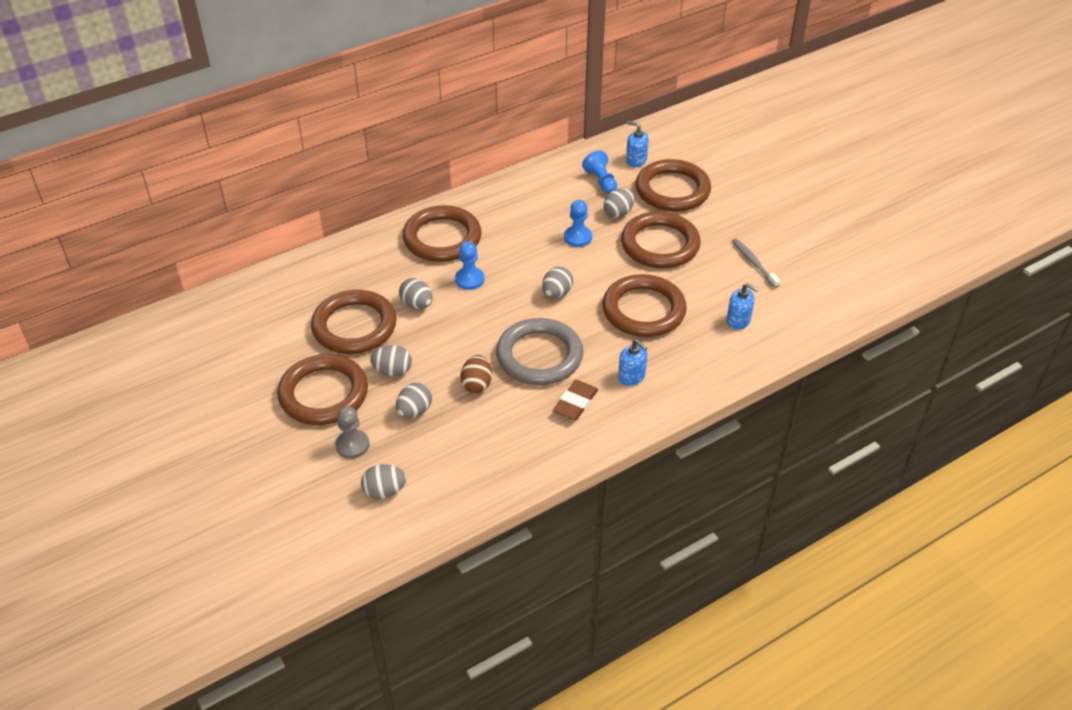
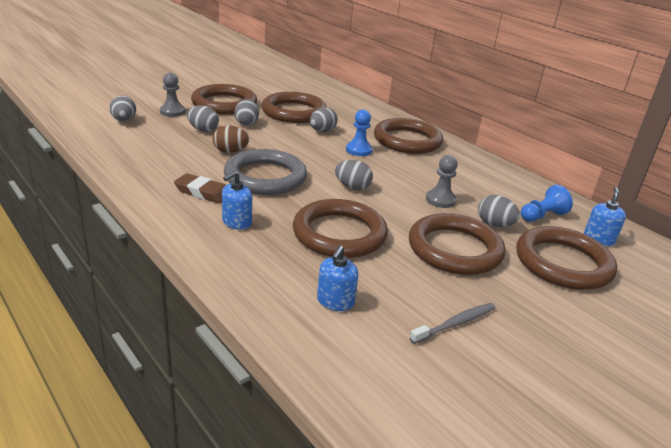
camera: 80 degrees right, 15 degrees down
(578, 237) = (440, 200): blue pawn -> grey pawn

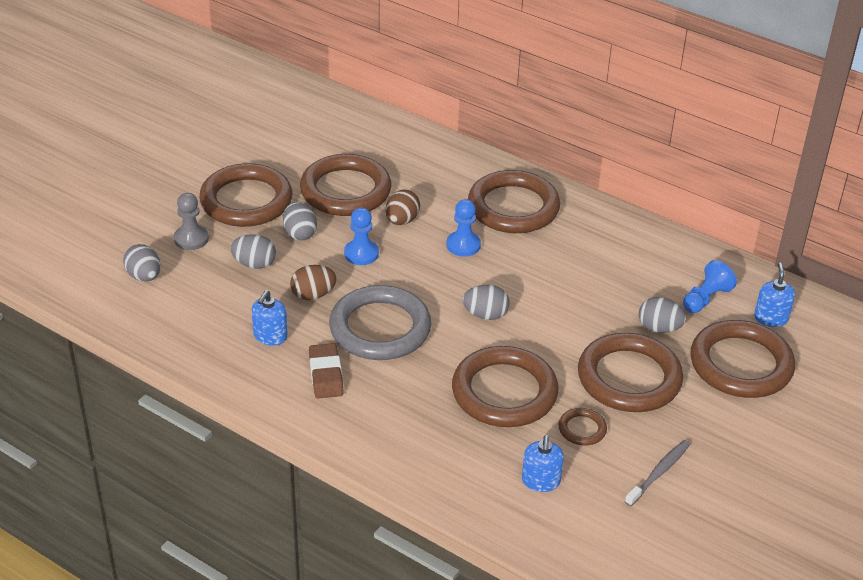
camera: 15 degrees left, 10 degrees up
(203, 192) = (326, 374): brown eraser -> brown eraser turned 75 degrees clockwise
(236, 222) = (390, 409): blue soap dispenser -> blue soap dispenser (270, 336)
(281, 140) = (361, 253): none -> blue pawn
(322, 131) = (402, 220): grey egg -> brown egg
(395, 273) = (582, 429): none -> brown ring
(440, 200) = (590, 306): grey pawn -> none

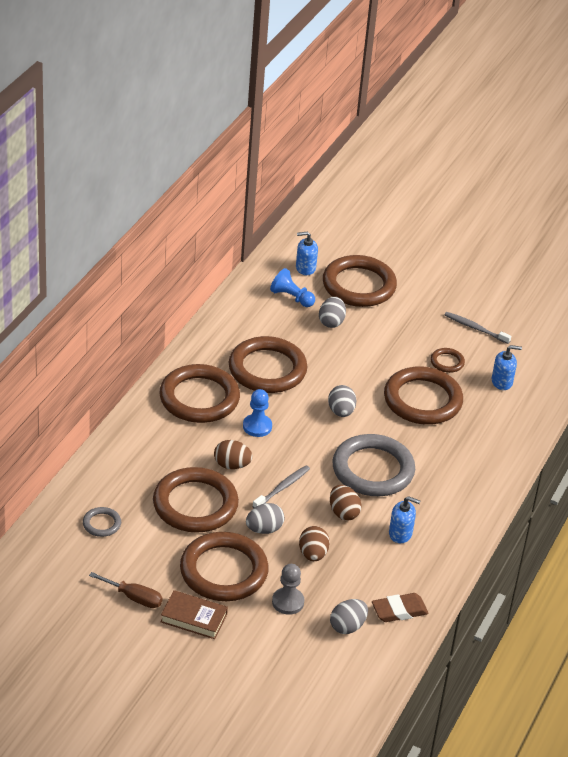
camera: 100 degrees left, 0 degrees up
(189, 177) = (194, 618): none -> brown book
(226, 144) = (134, 598): none -> brown screwdriver
(254, 264) = (313, 554): grey egg -> brown egg
(326, 374) = (434, 496): brown eraser -> brown eraser (399, 610)
(329, 131) = (101, 524): none -> grey ring
(361, 253) = (282, 487): blue pawn -> grey toothbrush
(629, 378) = (389, 338): brown ring -> brown ring (267, 369)

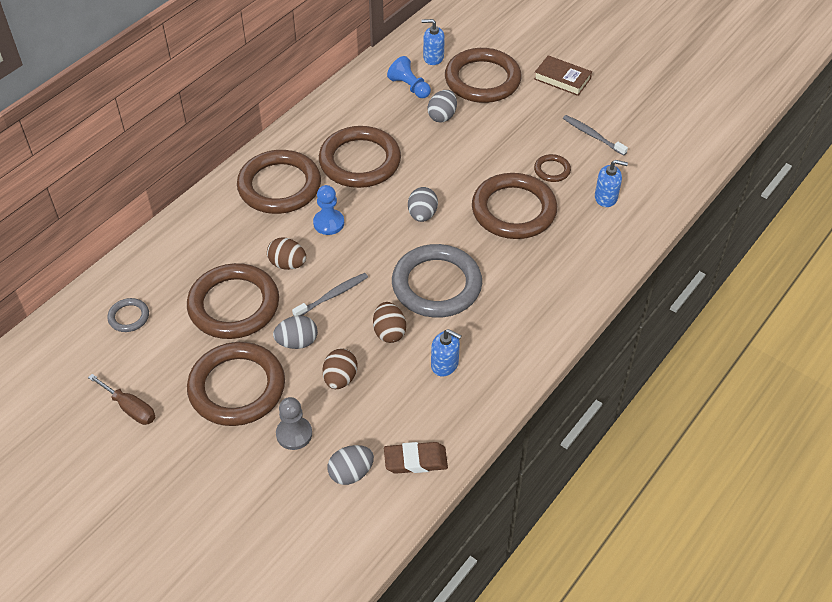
camera: 15 degrees right, 10 degrees up
(194, 618) = (185, 441): brown book -> brown book (562, 79)

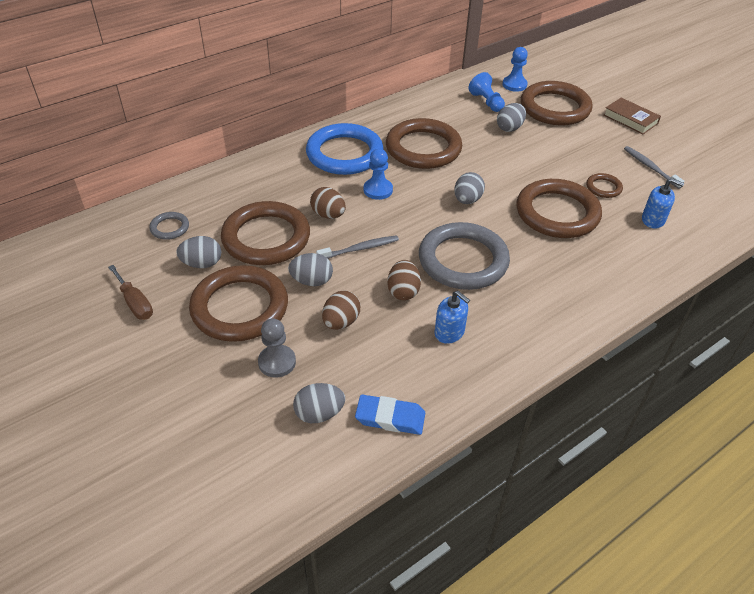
camera: 15 degrees right, 5 degrees down
(180, 349) = (202, 264): none -> grey egg
(279, 186) = (344, 154): brown ring -> blue ring
(415, 460) = (390, 417): brown eraser -> blue eraser
(433, 57) = (514, 85): blue soap dispenser -> blue pawn

